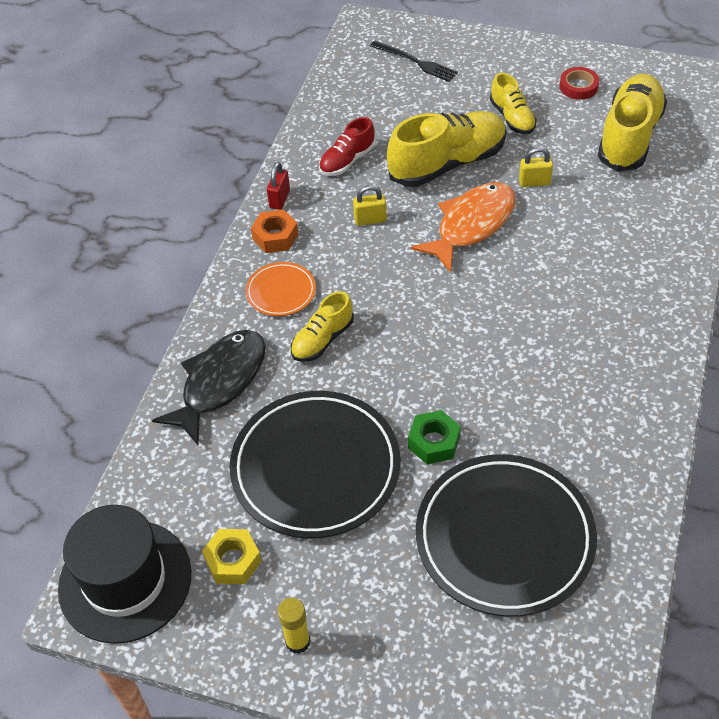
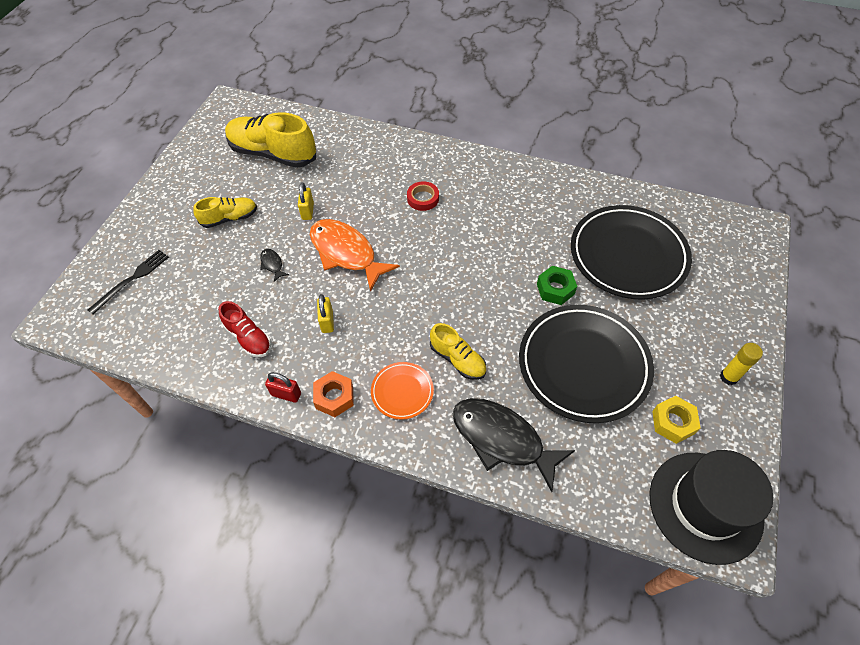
camera: 90 degrees left, 5 degrees up
(447, 163) = (272, 264): yellow shoe -> black fish
(578, 87) = (207, 175): red tape -> red tape (423, 198)

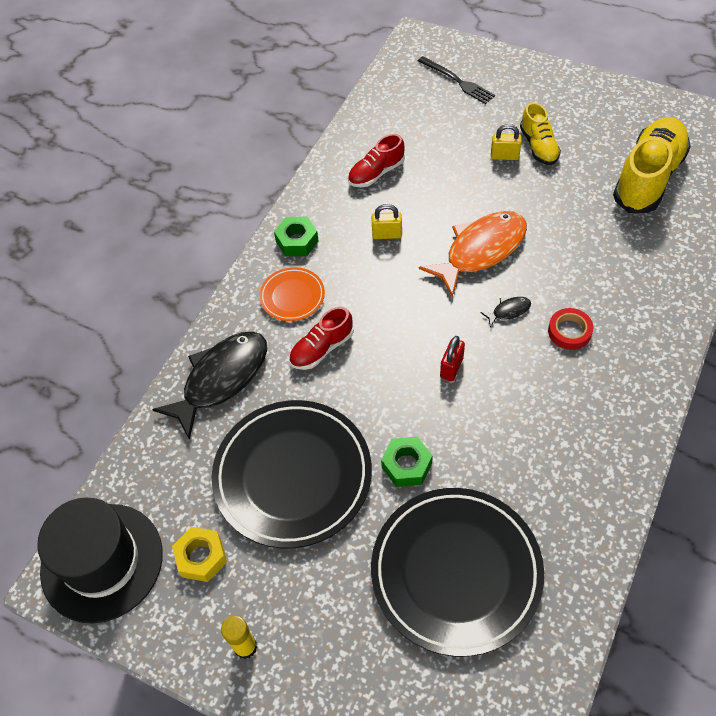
camera: 100 degrees right, 0 degrees up
(272, 264) = (469, 186): black fish -> black fish (508, 311)
(286, 394) = (307, 204): red padlock -> red padlock (451, 367)
(308, 211) = (548, 214): yellow padlock -> yellow padlock (504, 156)
(334, 397) = (297, 241): orange nut -> green nut
(457, 359) = (322, 348): yellow shoe -> red shoe

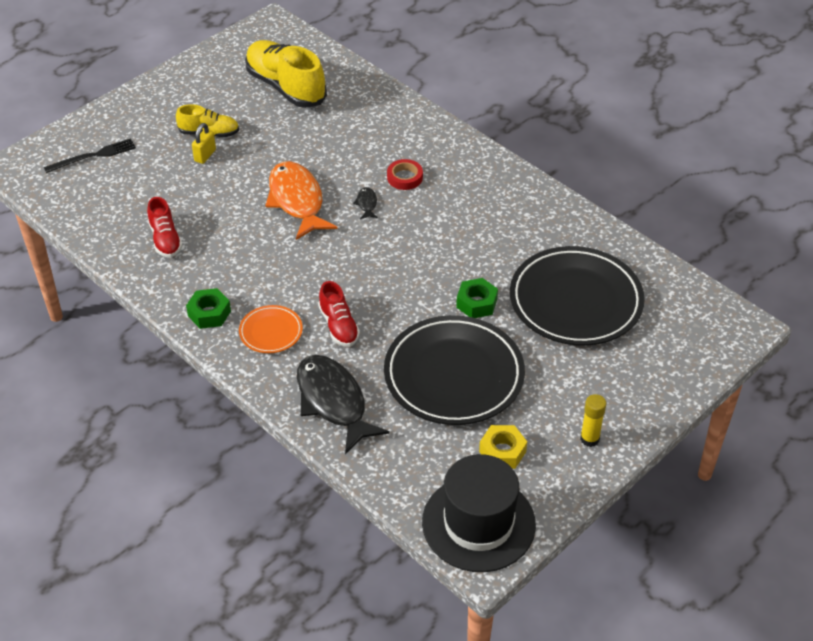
camera: 75 degrees left, 10 degrees down
(387, 234) = (242, 252): yellow padlock -> none
(451, 367) = (401, 252): red padlock -> none

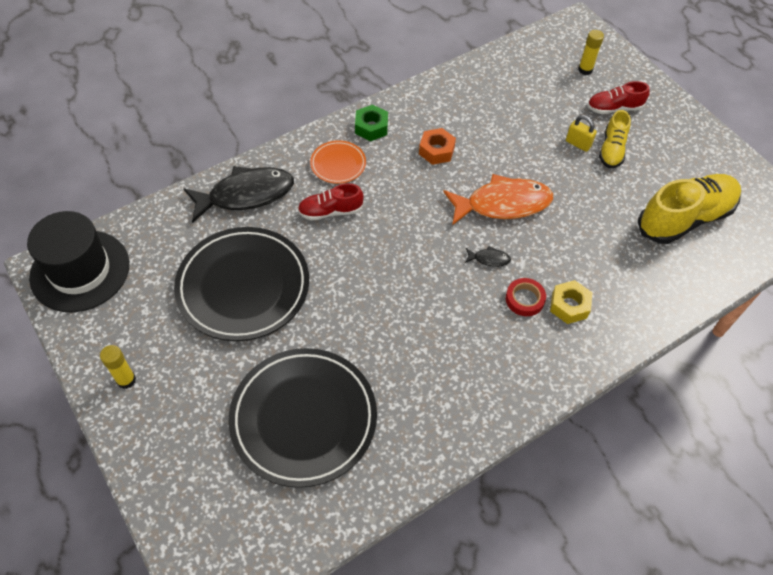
camera: 100 degrees right, 10 degrees up
(93, 156) = (585, 70): black fork -> yellow glue stick
(165, 239) = (468, 107): red shoe -> red shoe (614, 108)
(235, 256) = (436, 151): none -> orange nut
(476, 303) = (327, 325): green nut -> none
(502, 452) = (143, 305): yellow nut -> yellow nut (569, 306)

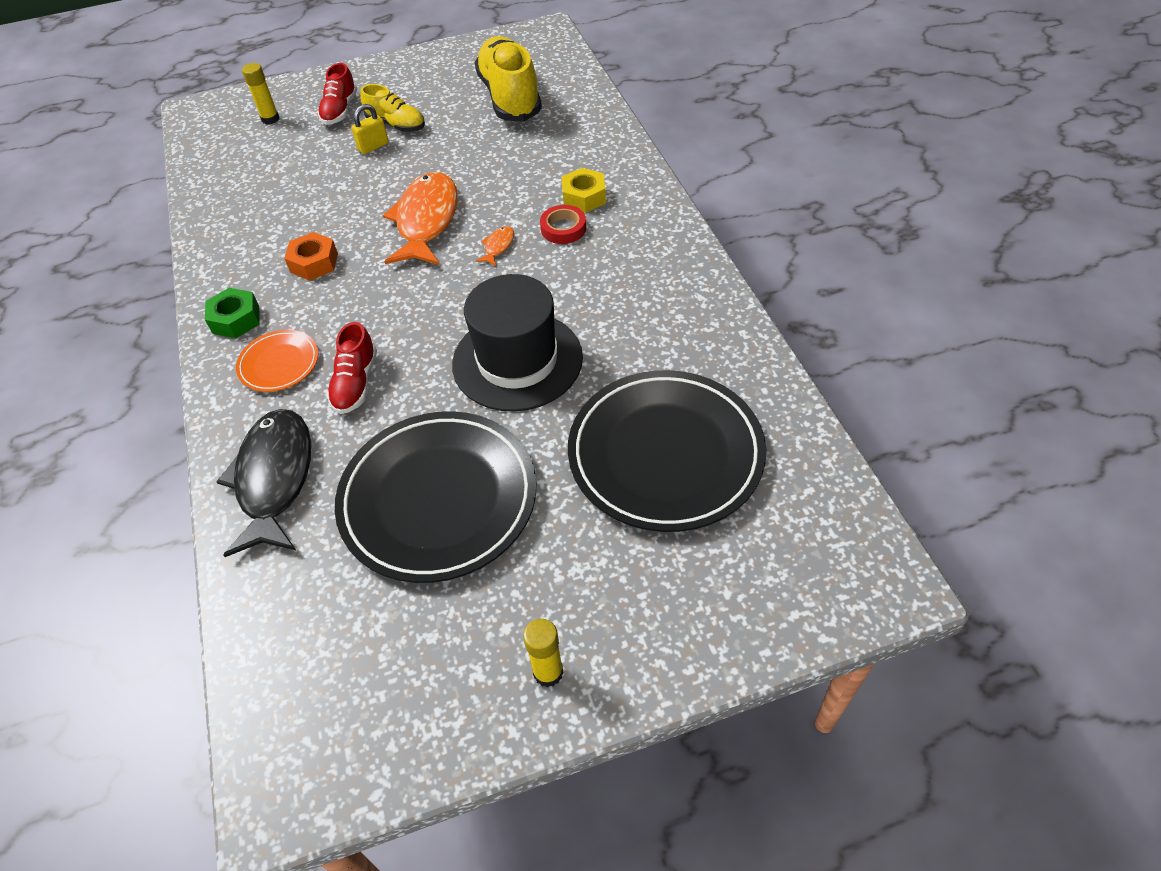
camera: 70 degrees left, 5 degrees down
(80, 271) = (309, 738): black hat -> black hat (517, 361)
(489, 259) = (498, 246): black fish -> orange fish

